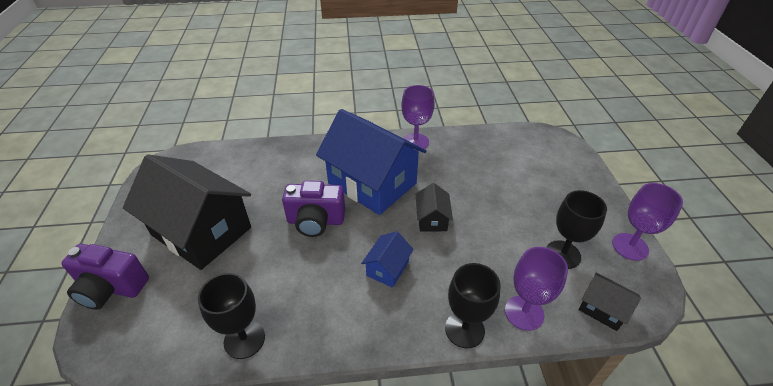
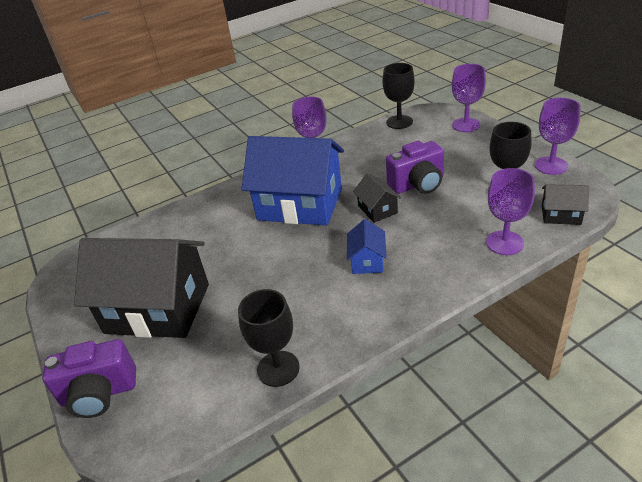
camera: 20 degrees left, 5 degrees down
(315, 221) = (270, 254): purple camera -> purple camera (418, 184)
(464, 329) = (467, 274): black goblet -> black goblet (399, 122)
(574, 164) = (466, 125): none -> purple goblet

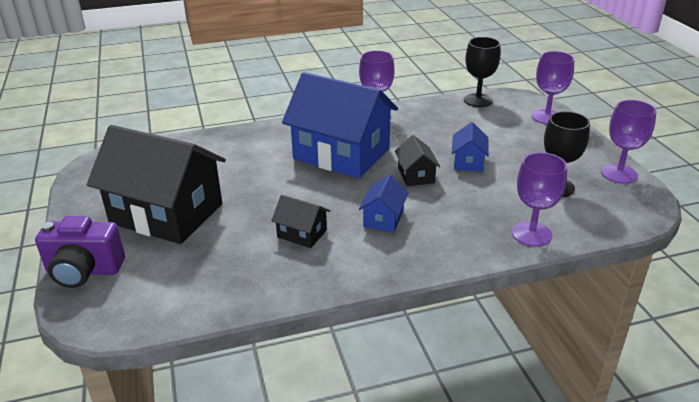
camera: 10 degrees right, 5 degrees down
(278, 368) = (253, 290): black goblet -> none
(418, 184) = (468, 161): purple camera -> blue house
(561, 215) = (605, 222): black house -> black house (302, 233)

